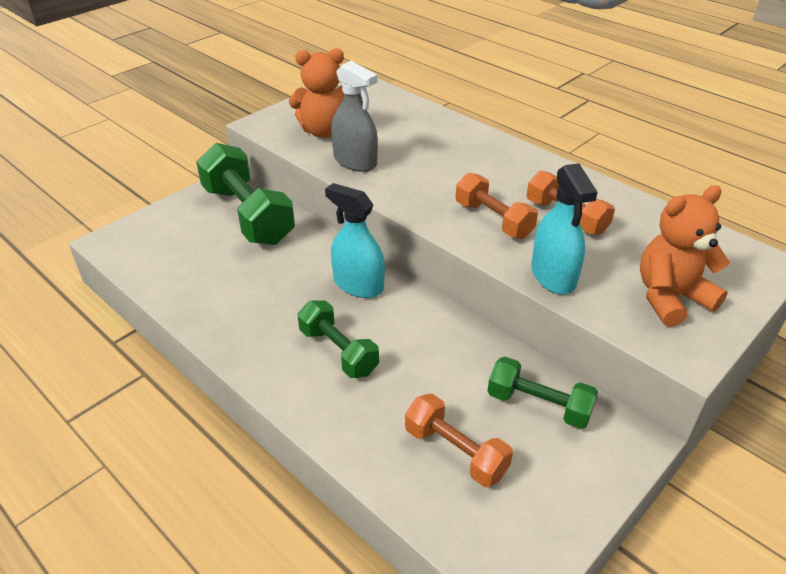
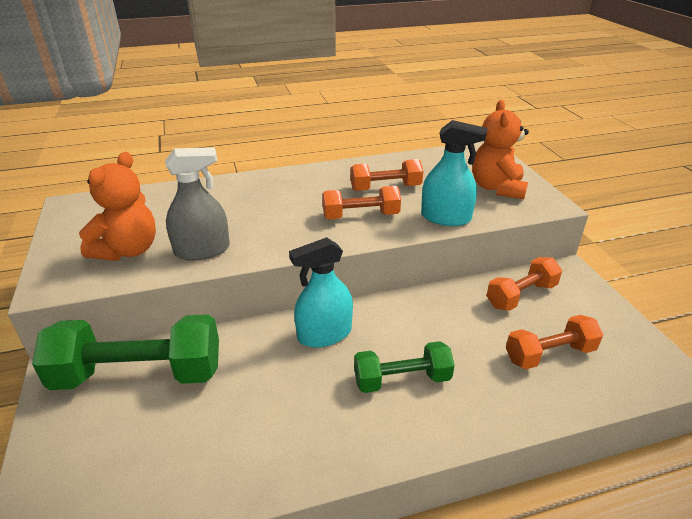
camera: 60 degrees left, 5 degrees down
(538, 405) = (521, 295): green dumbbell -> orange dumbbell

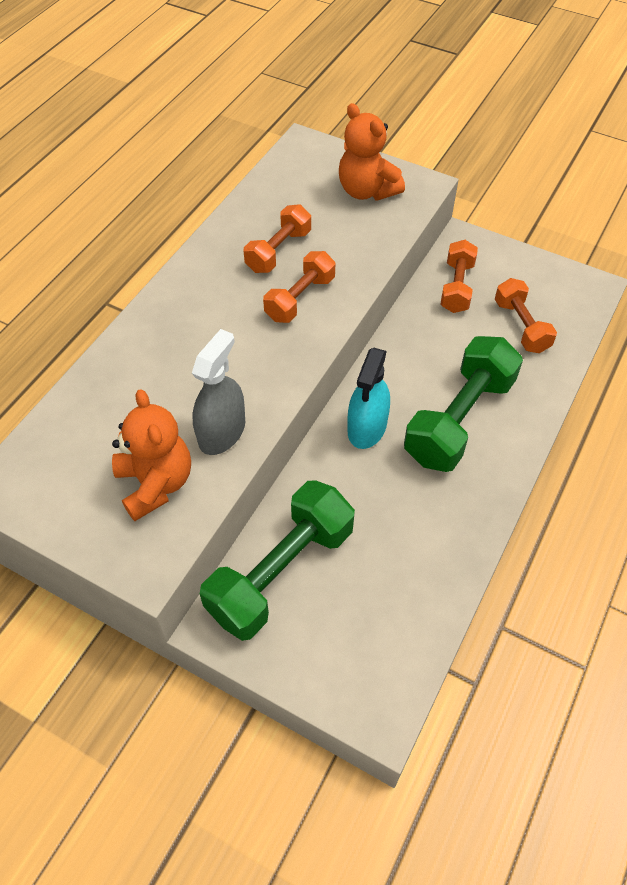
camera: 45 degrees left, 20 degrees up
(402, 380) = (459, 419): green dumbbell -> green dumbbell, size x1.71
(445, 217) = (367, 253): turquoise spray bottle -> none
(549, 354) = (521, 326): orange dumbbell -> orange dumbbell turned 45 degrees counterclockwise

